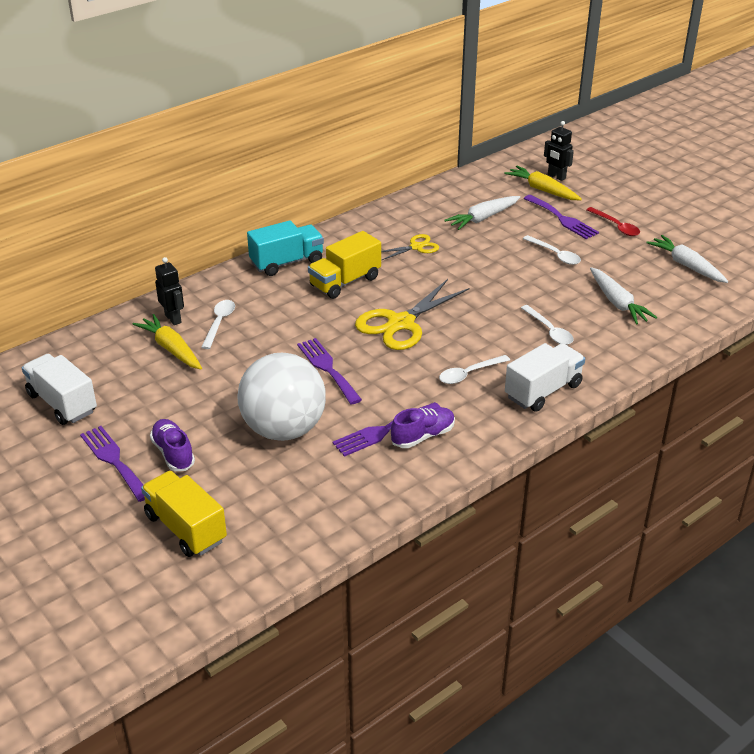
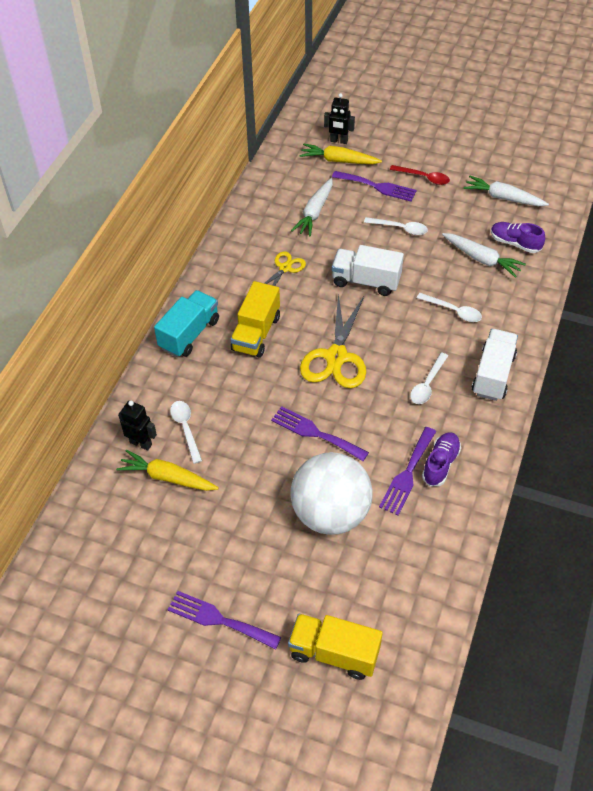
camera: 30 degrees left, 15 degrees up
(62, 403) = (121, 584): white truck -> white truck (366, 281)
(173, 453) = (262, 585): purple shoe -> purple shoe (515, 243)

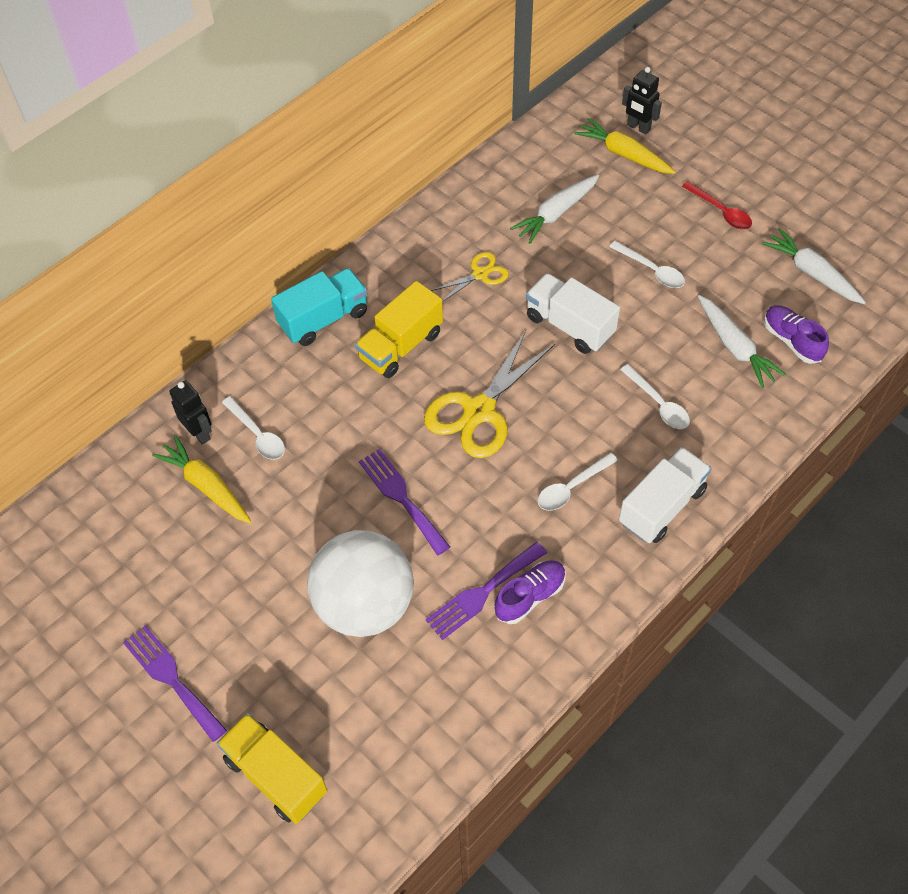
camera: 25 degrees right, 5 degrees up
(186, 429) = (257, 434): white spoon -> white spoon turned 135 degrees clockwise
(377, 187) = (654, 205): purple fork -> none

